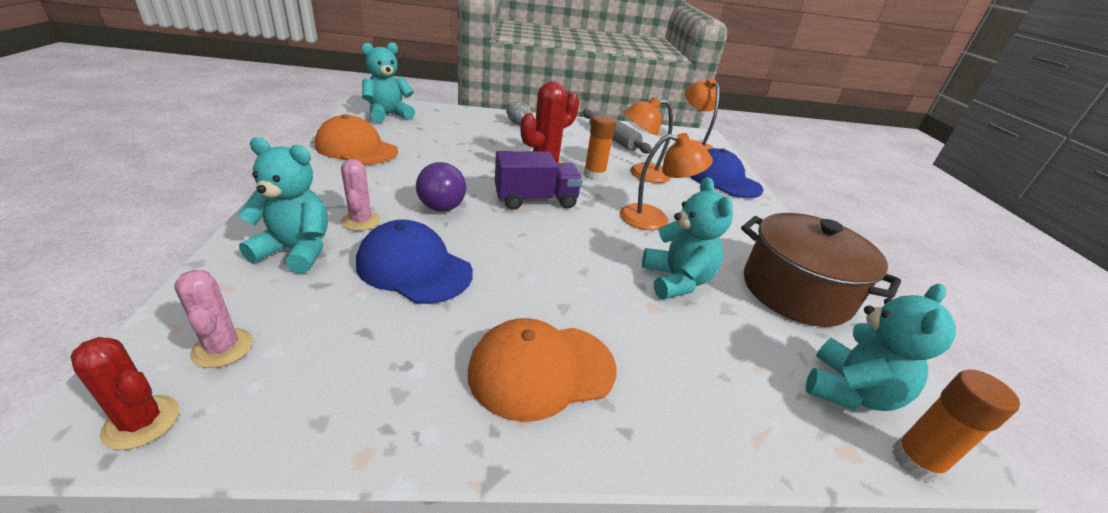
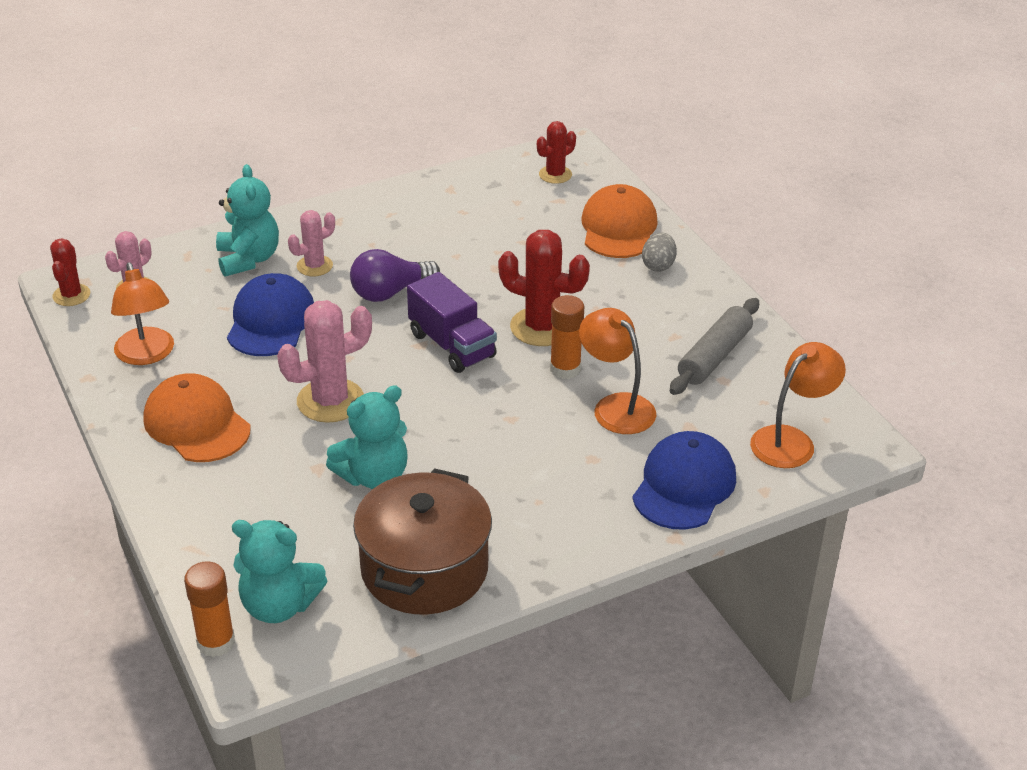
camera: 70 degrees right, 5 degrees up
(356, 148) = (445, 199): orange cap -> orange cap (618, 228)
(388, 115) = (555, 175): turquoise teddy bear -> red cactus
(563, 272) = (330, 401): none -> pink cactus
(654, 219) = (494, 440): orange lamp -> orange lamp (147, 355)

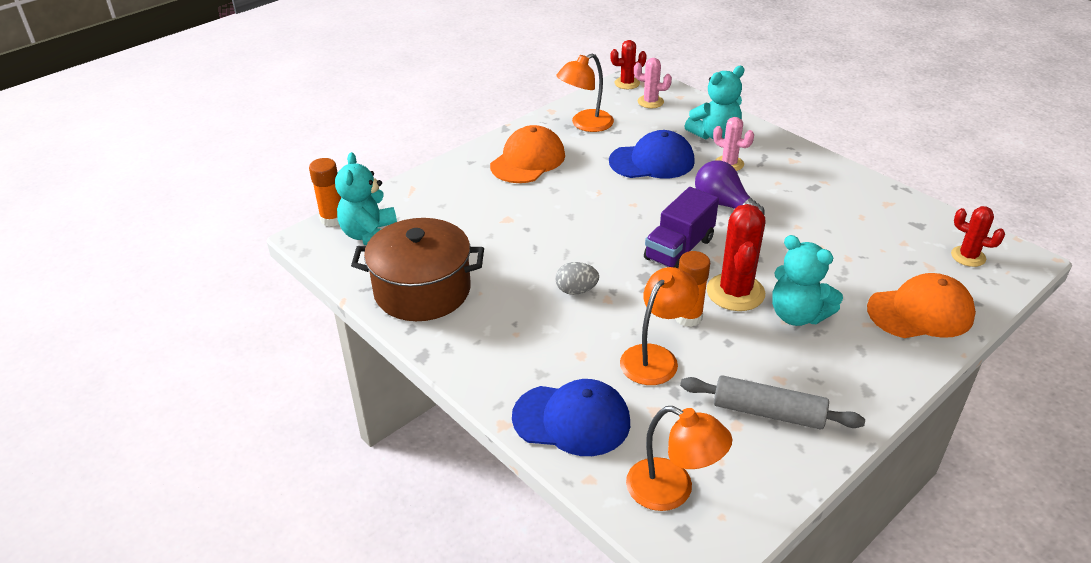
camera: 75 degrees right, 0 degrees up
(330, 401) = (580, 207): pink cactus -> none
(374, 476) = (509, 245): turquoise teddy bear -> turquoise teddy bear (797, 315)
(658, 265) = (883, 349): grey egg -> grey egg (576, 290)

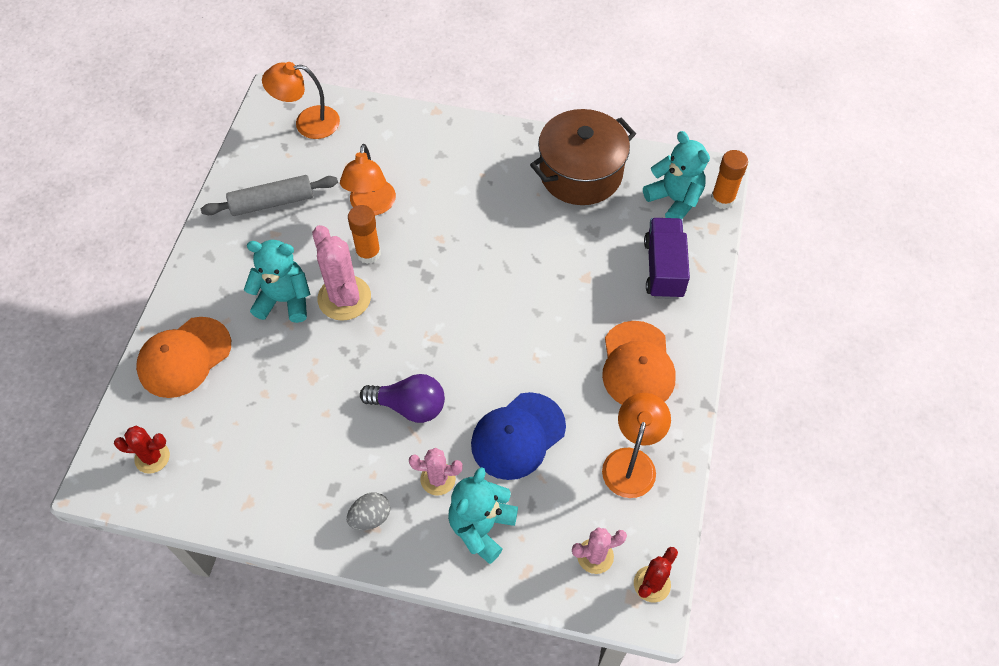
camera: 145 degrees right, 20 degrees up
(572, 420) = (396, 134): blue cap -> none
(576, 290) = (469, 233): grey egg -> grey egg (370, 517)
(679, 249) = (417, 322): purple truck -> purple truck (663, 269)
(735, 292) = (344, 298): red cactus -> pink cactus

